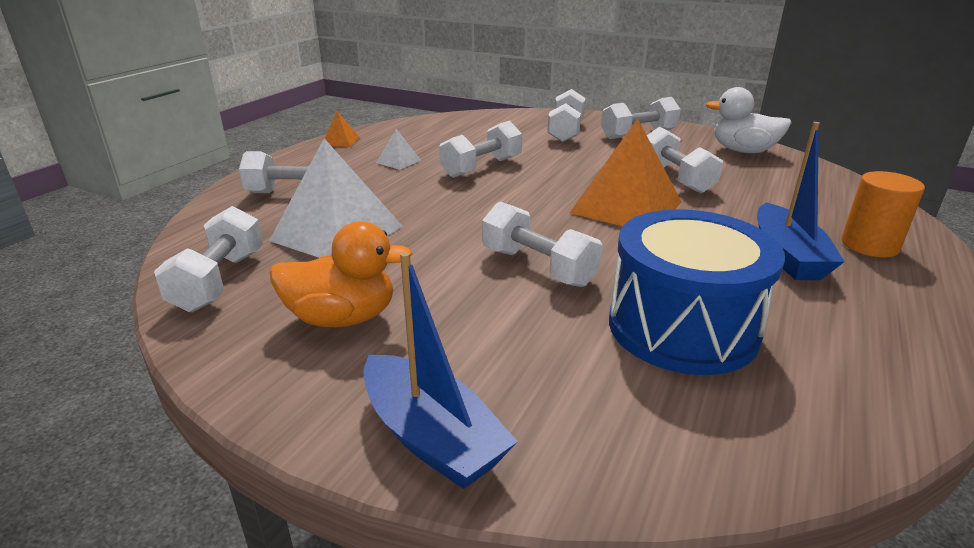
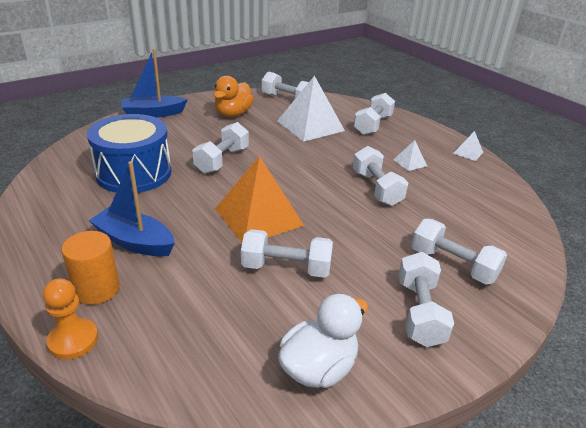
camera: 115 degrees right, 5 degrees up
(340, 141) = (468, 152): orange pyramid -> white pyramid
(538, 267) = (222, 160): white dumbbell -> white dumbbell turned 45 degrees counterclockwise
(918, 230) = (73, 340): none -> orange pawn

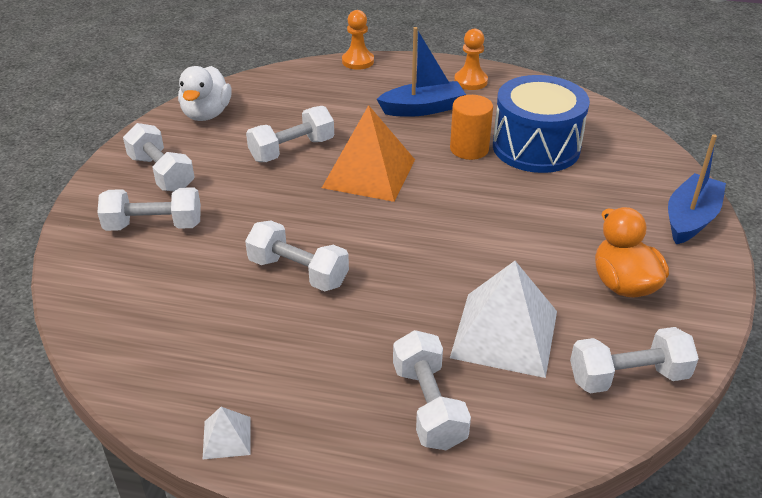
camera: 140 degrees right, 5 degrees up
(50, 242) = (470, 81): none -> orange pawn
(97, 289) = (391, 80): orange cylinder -> orange cylinder (469, 149)
(222, 160) = (498, 206): white dumbbell -> none
(410, 162) = (296, 347): white pyramid -> none

